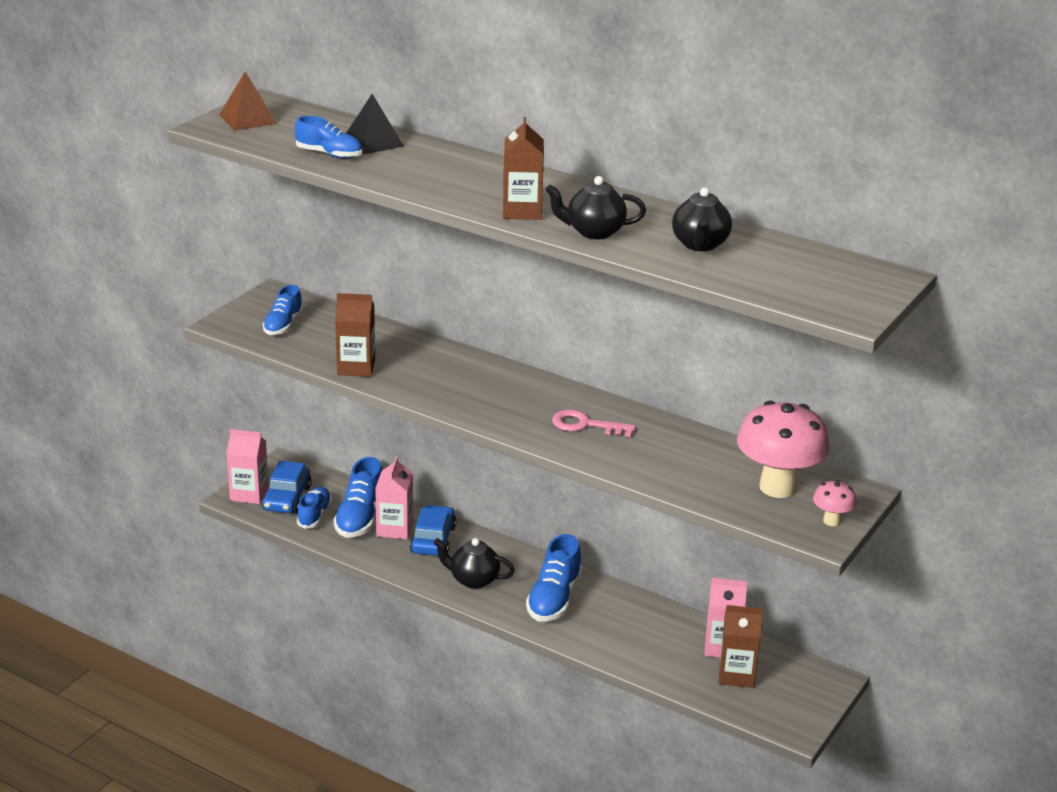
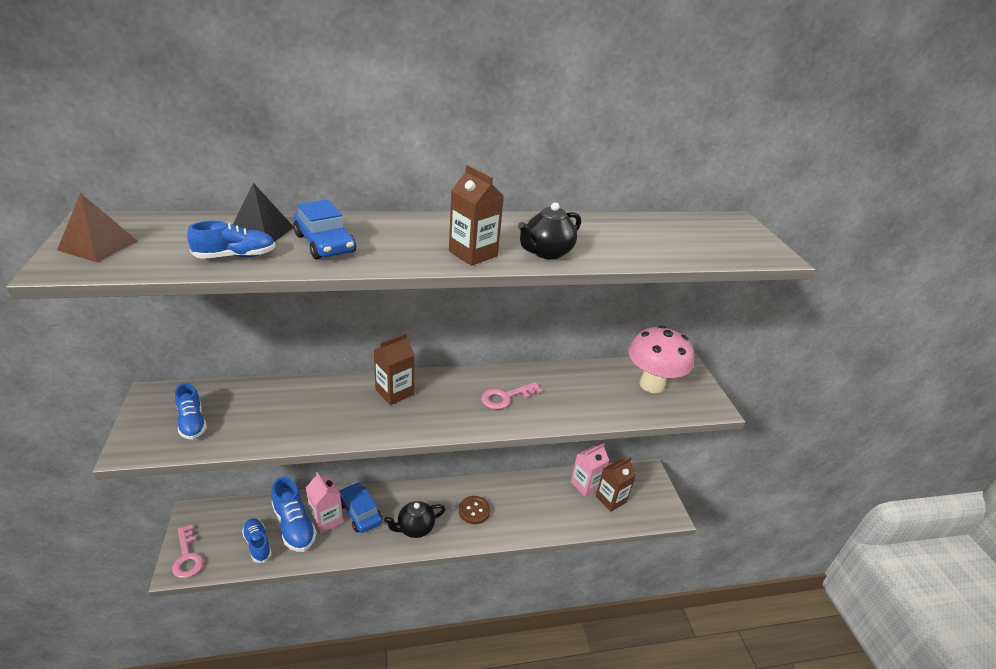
camera: 45 degrees left, 5 degrees up
(249, 494) = (187, 556): pink carton -> pink key
(287, 498) = (223, 542): blue car -> blue car (325, 244)
(356, 367) = (297, 432): brown carton -> brown carton (394, 392)
(554, 599) = (474, 511): blue shoe -> brown button
(700, 245) = (619, 237): black teapot -> none
(831, 521) = (702, 393): pink mushroom -> none

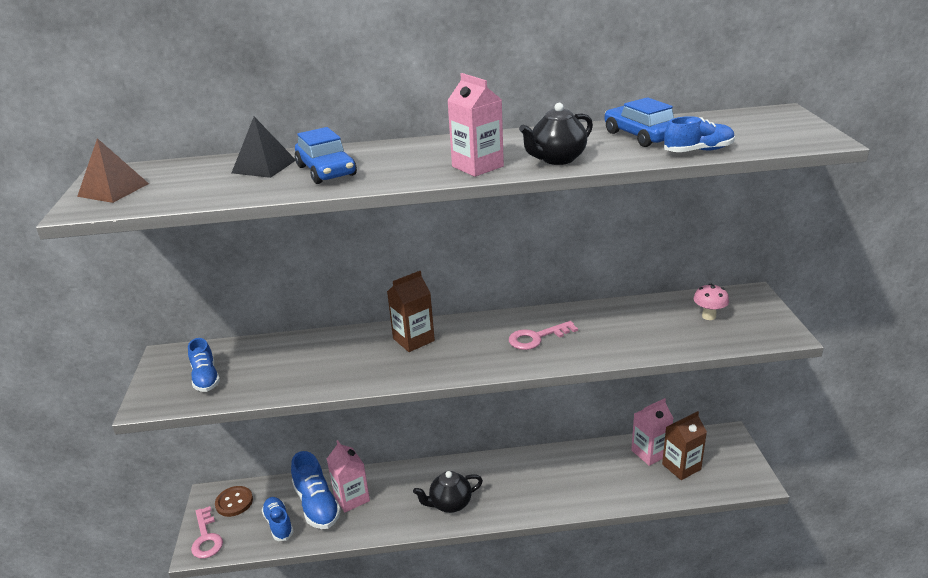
camera: 10 degrees right, 5 degrees down
(235, 256) = (240, 188): blue shoe -> blue shoe (698, 151)
(360, 512) = (388, 490): blue car -> blue car (640, 136)
(473, 253) = (477, 166): brown carton -> pink carton
(474, 511) = (517, 484): brown button -> brown button (234, 502)
(651, 385) = (709, 316): pink mushroom -> pink mushroom, size x0.46

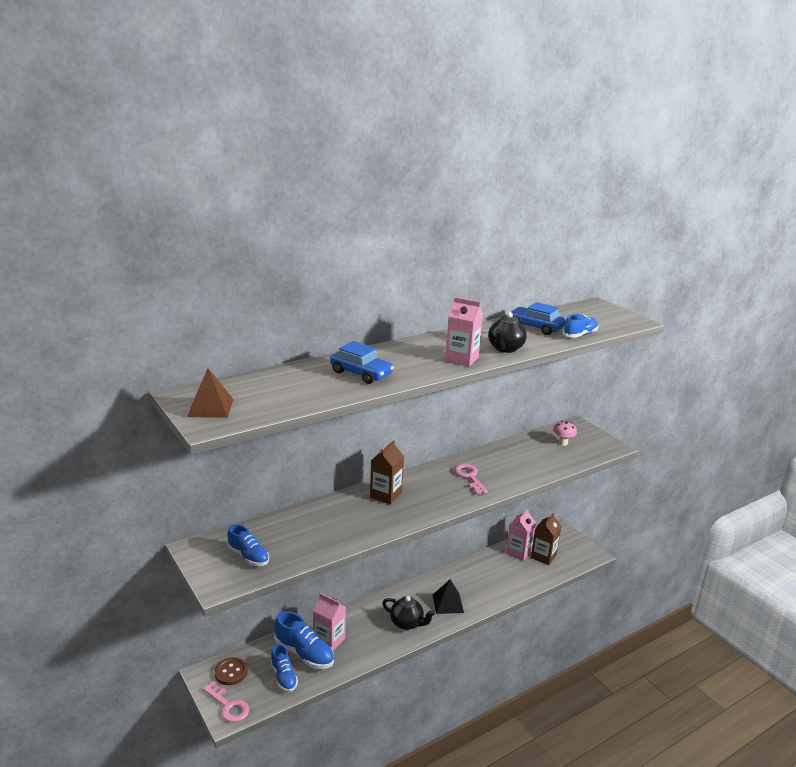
camera: 30 degrees left, 5 degrees down
(264, 166) = (307, 375): black pyramid -> black pyramid (448, 603)
(279, 524) = (283, 677): blue shoe -> blue shoe turned 150 degrees counterclockwise
(450, 504) = (407, 623): black teapot -> black teapot turned 105 degrees counterclockwise
(537, 338) = (469, 477): pink key -> pink key turned 120 degrees clockwise

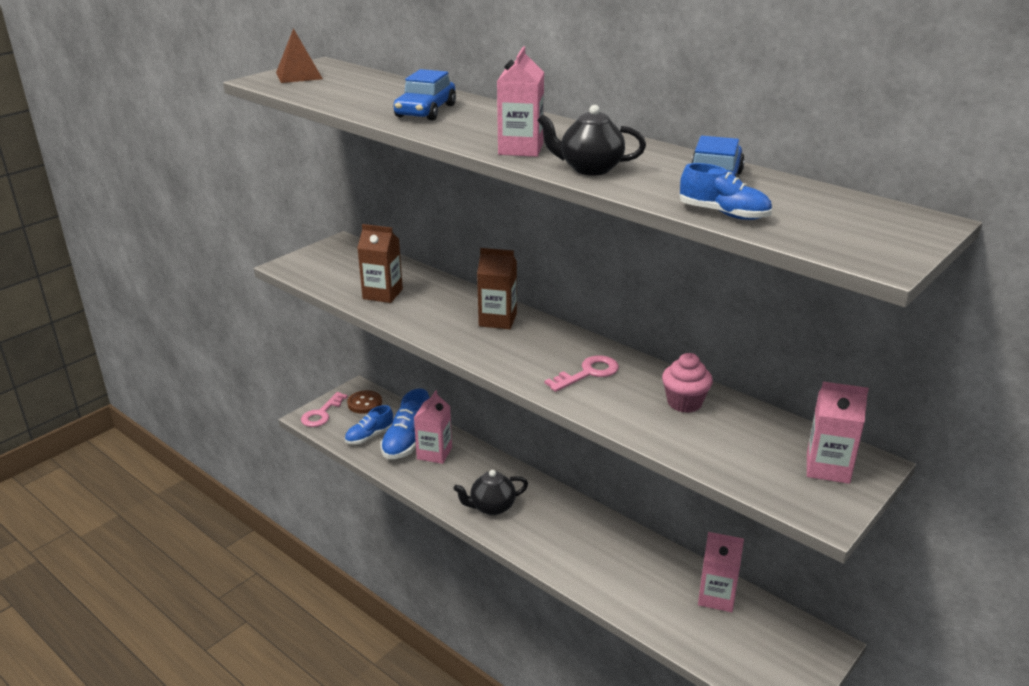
camera: 75 degrees right, 5 degrees up
(248, 556) = (338, 269): blue shoe -> none
(407, 623) = (491, 507): black teapot -> black teapot turned 60 degrees clockwise
(448, 603) = (549, 537): black pyramid -> none
(512, 455) = (684, 403): none -> pink cupcake
(543, 556) = (728, 630): brown carton -> brown carton (382, 294)
(563, 443) = (778, 452): pink mushroom -> none
(578, 435) = (827, 468): none -> pink carton

